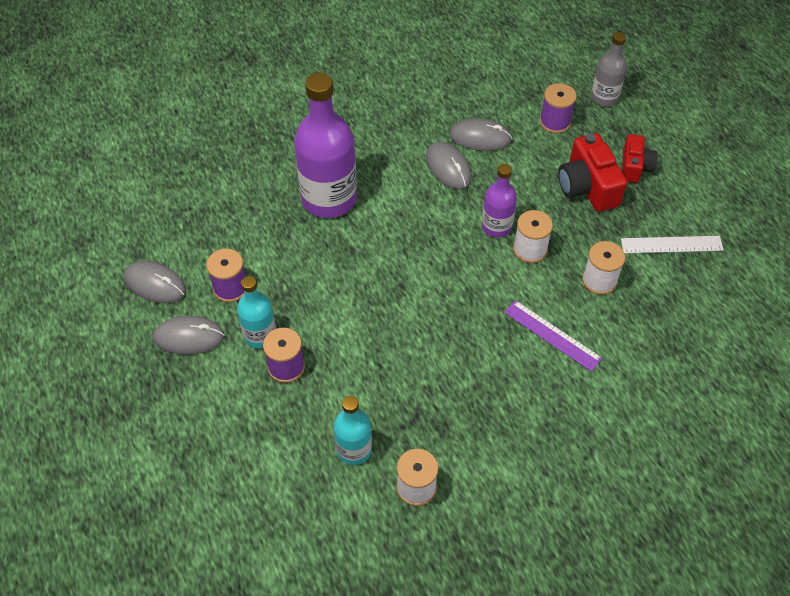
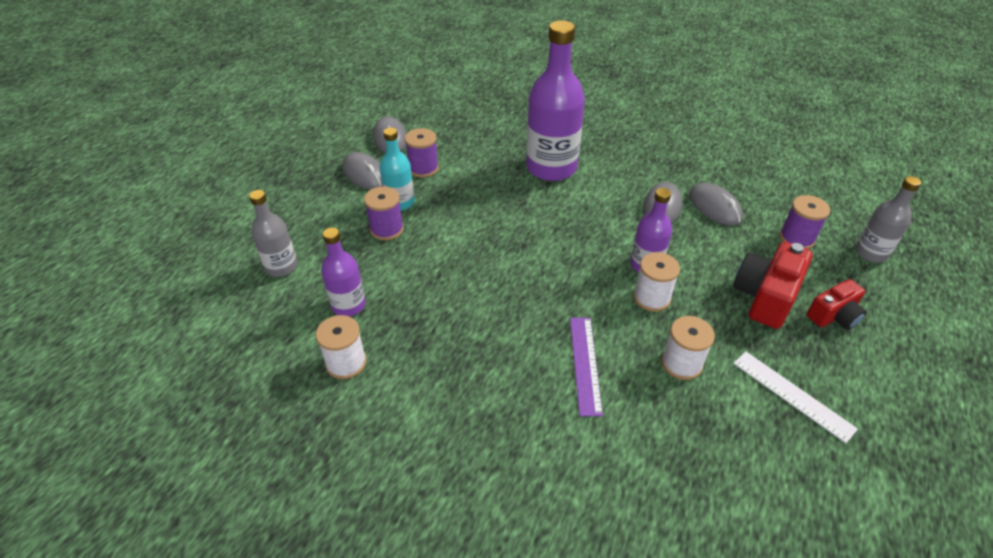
camera: 50 degrees right, 10 degrees down
(256, 475) = (281, 267): none -> grey bottle
(354, 449) = (348, 305): turquoise bottle -> purple bottle

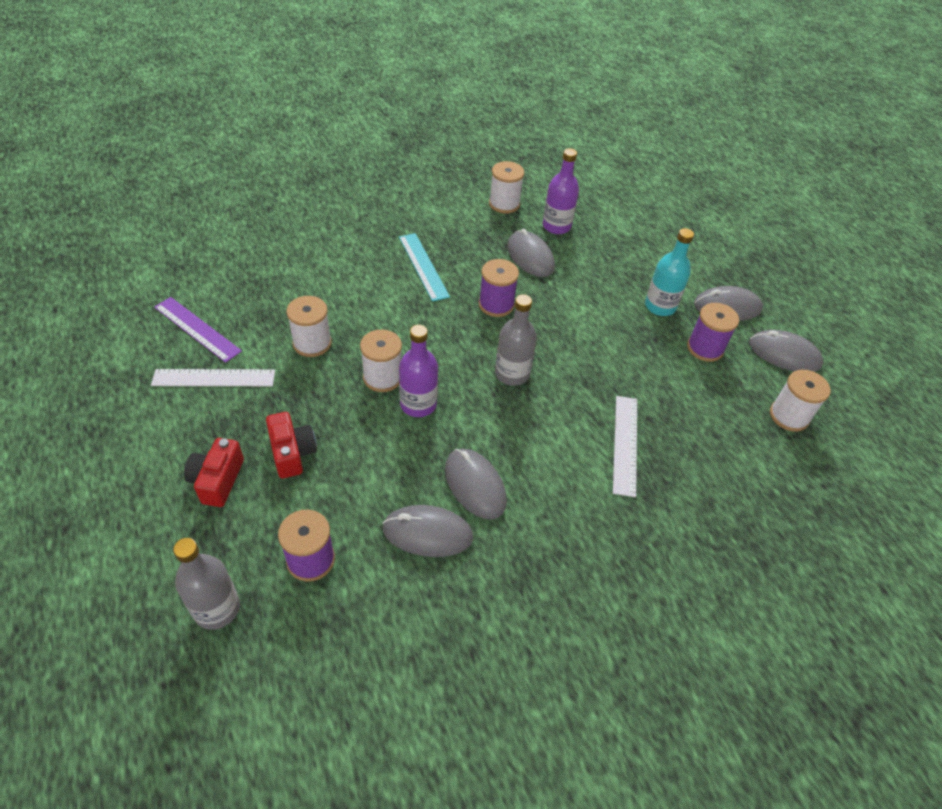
camera: 125 degrees right, 5 degrees up
(281, 267) = (631, 215): grey bottle -> grey bottle (512, 374)
(386, 229) = (627, 281): purple spool -> purple spool (496, 304)
(415, 298) = (530, 257): none -> grey mouse
(448, 122) = (789, 416): none -> white spool
(508, 359) = (423, 266): none -> turquoise ruler
(551, 167) = (625, 444): purple bottle -> white ruler
(585, 364) = (375, 296): purple ruler -> purple ruler (197, 329)
(765, 296) = (292, 453): red camera -> red camera, size x0.63

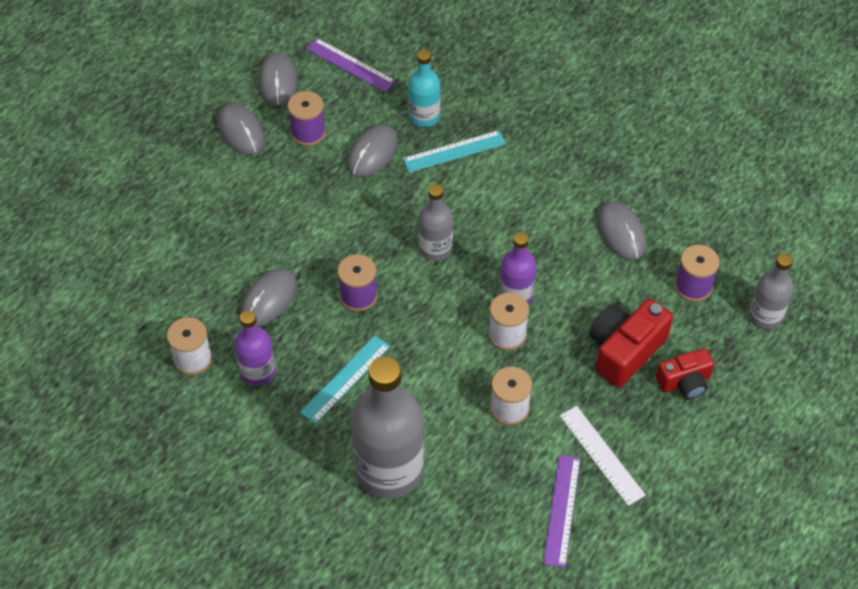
camera: 115 degrees left, 5 degrees up
(292, 453) = (625, 350): red camera -> red camera, size x1.58
(326, 256) = (389, 470): none -> grey bottle
(475, 485) = (561, 224): grey mouse -> grey mouse (372, 153)
(556, 226) = (202, 297): purple bottle -> purple bottle (258, 371)
(625, 444) = (454, 151): white ruler -> turquoise ruler
(660, 306) = (274, 177): turquoise bottle -> turquoise bottle (424, 116)
(789, 416) = (350, 65): white spool -> purple ruler

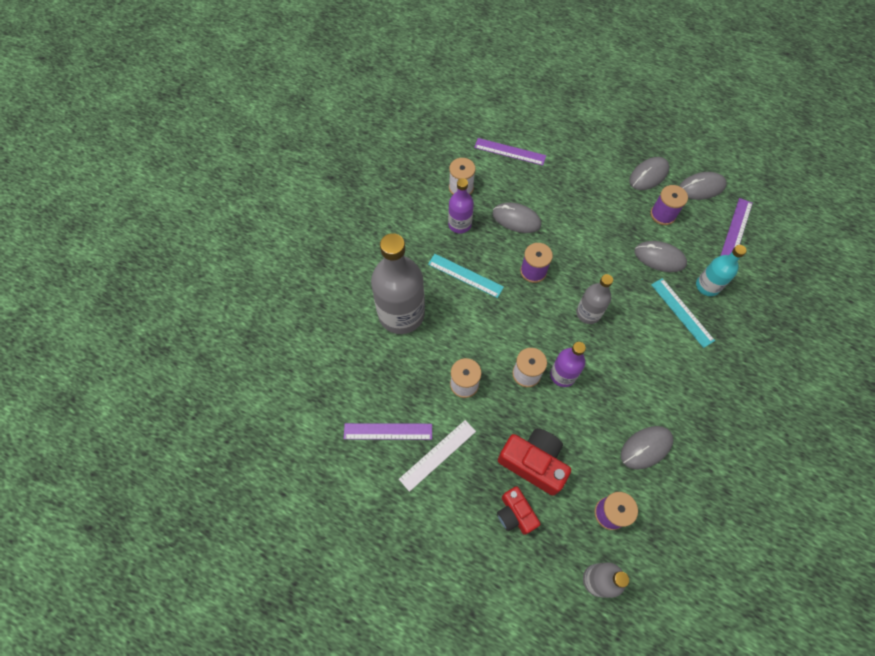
camera: 80 degrees right, 10 degrees up
(146, 284) = (510, 151): none -> purple ruler

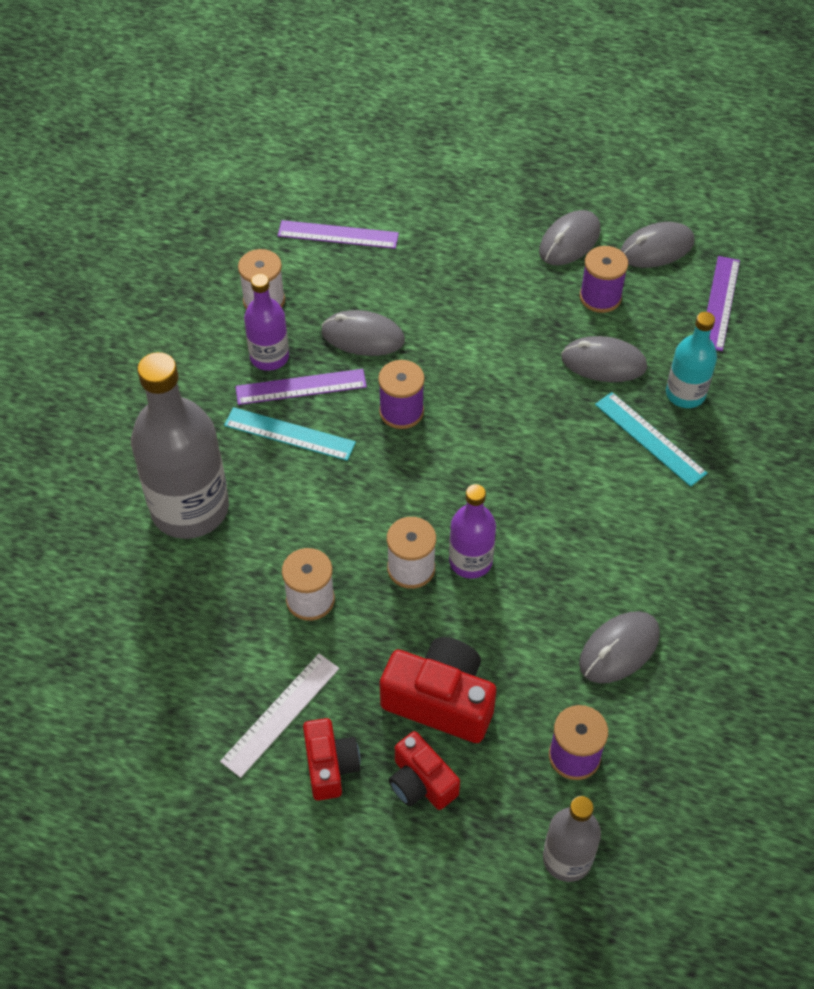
camera: 10 degrees left, 10 degrees down
(388, 431) = (192, 691): purple ruler -> purple ruler (301, 387)
(462, 493) = (330, 766): none -> red camera
(588, 313) = (499, 462): grey bottle -> none

